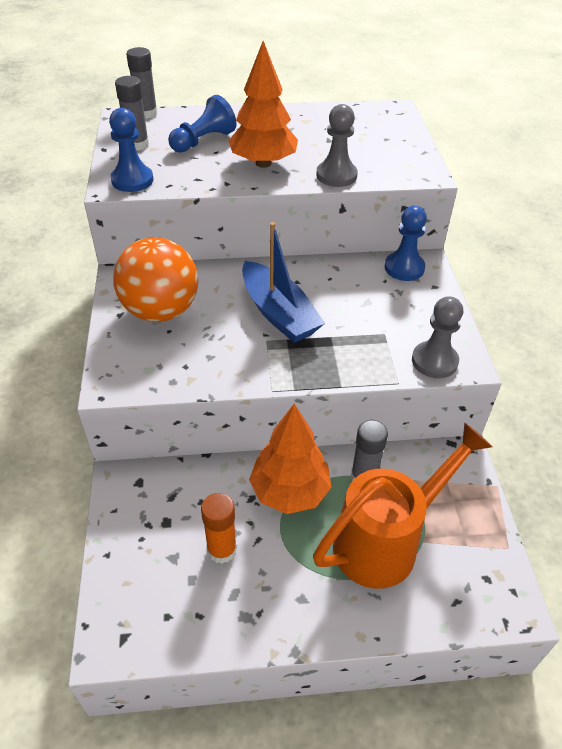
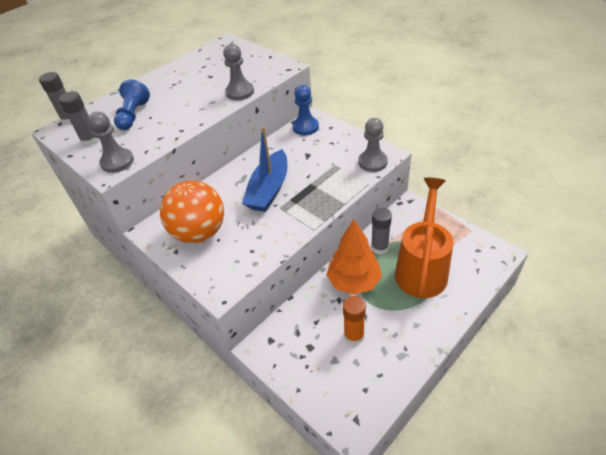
camera: 35 degrees left, 0 degrees up
(132, 180) = (117, 162): blue pawn -> grey pawn
(263, 163) = (189, 108): orange tree -> none
(278, 313) = (269, 190): blue boat -> blue boat turned 90 degrees clockwise

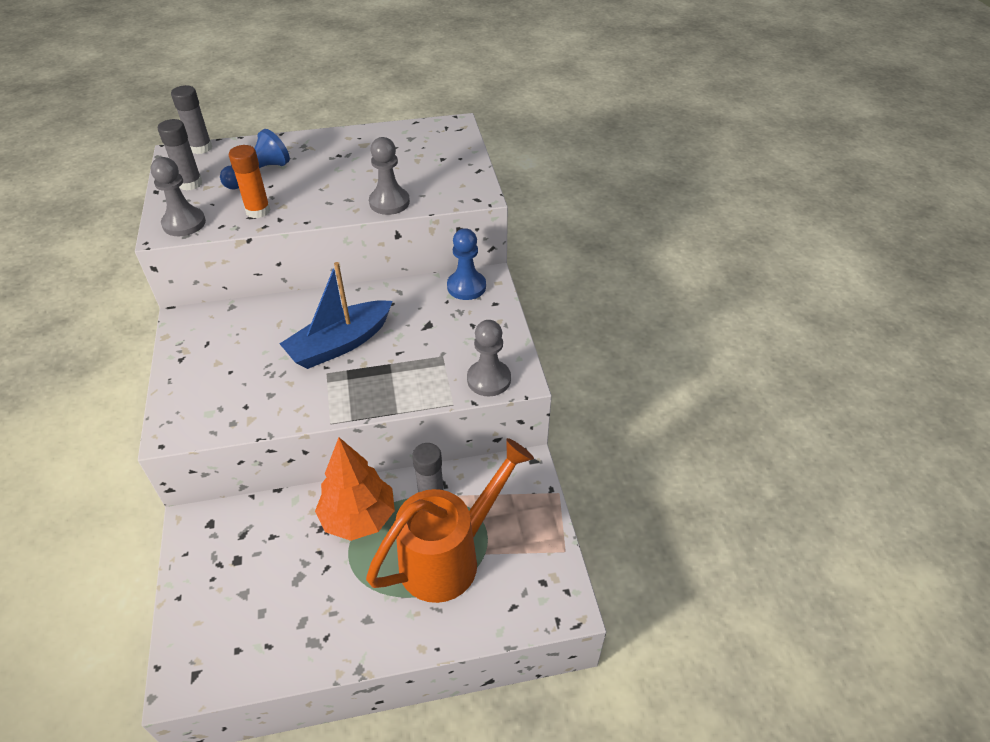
camera: 30 degrees right, 0 degrees up
(199, 232) = (222, 352): orange ball -> none
(354, 335) = (291, 581): orange glue stick -> orange glue stick (258, 211)

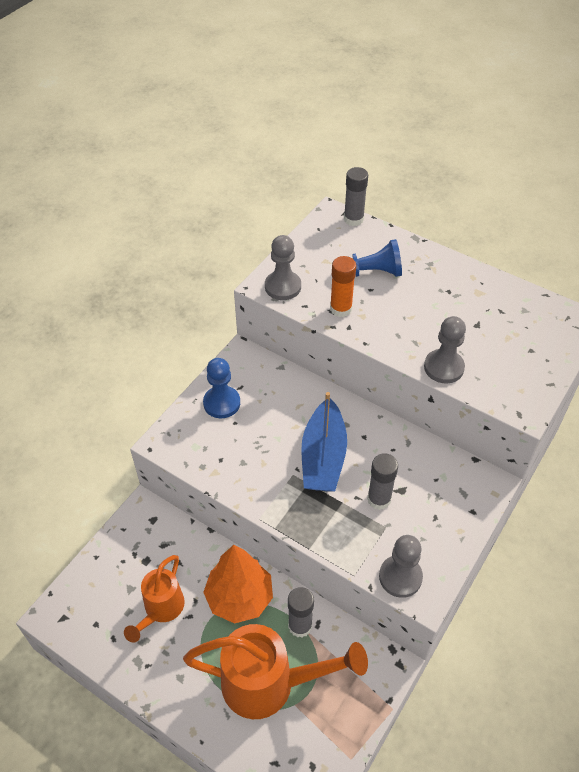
camera: 45 degrees right, 5 degrees up
(190, 184) = (317, 251): grey glue stick -> grey glue stick (379, 499)
(293, 585) = (161, 610): none -> orange watering can
(340, 344) = (323, 457): blue boat -> blue boat turned 90 degrees counterclockwise
(466, 287) = (464, 478): blue pawn -> blue pawn (222, 403)

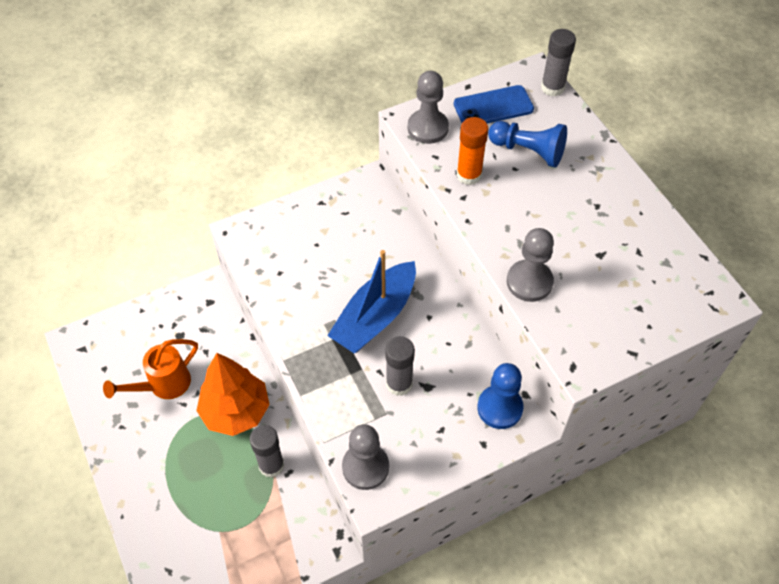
camera: 30 degrees right, 5 degrees up
(222, 403) = (317, 220): blue pawn -> blue pawn (499, 408)
(269, 684) = (210, 501): orange watering can -> none
(321, 250) = (493, 107): none -> blue phone

